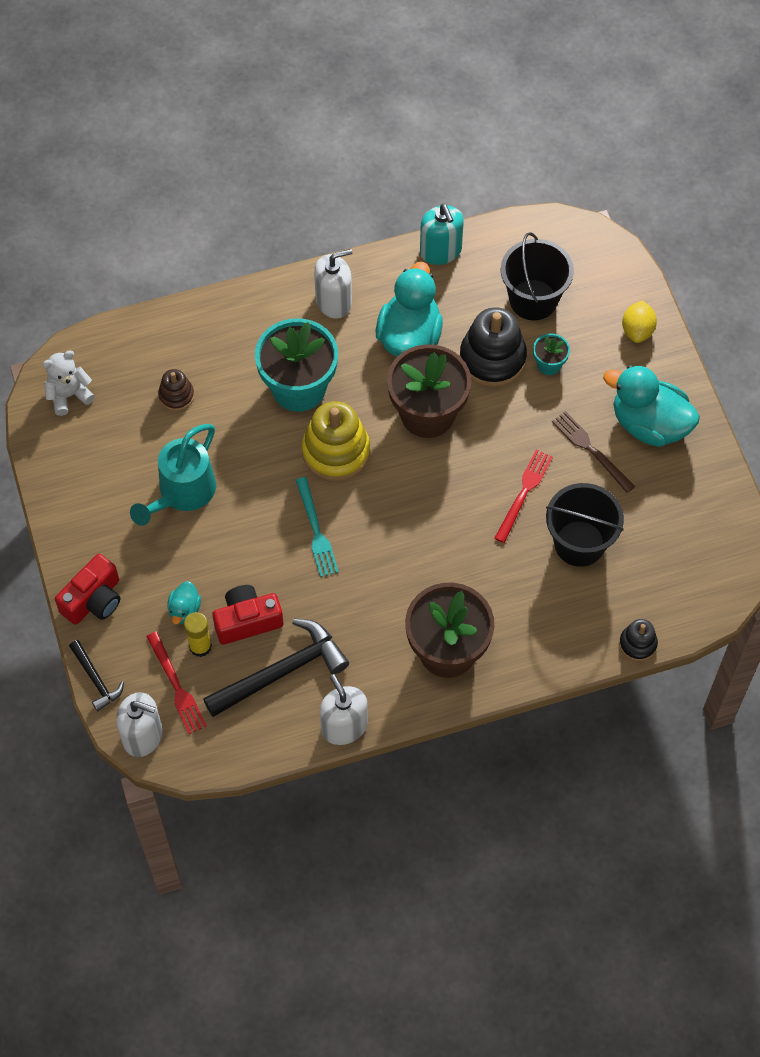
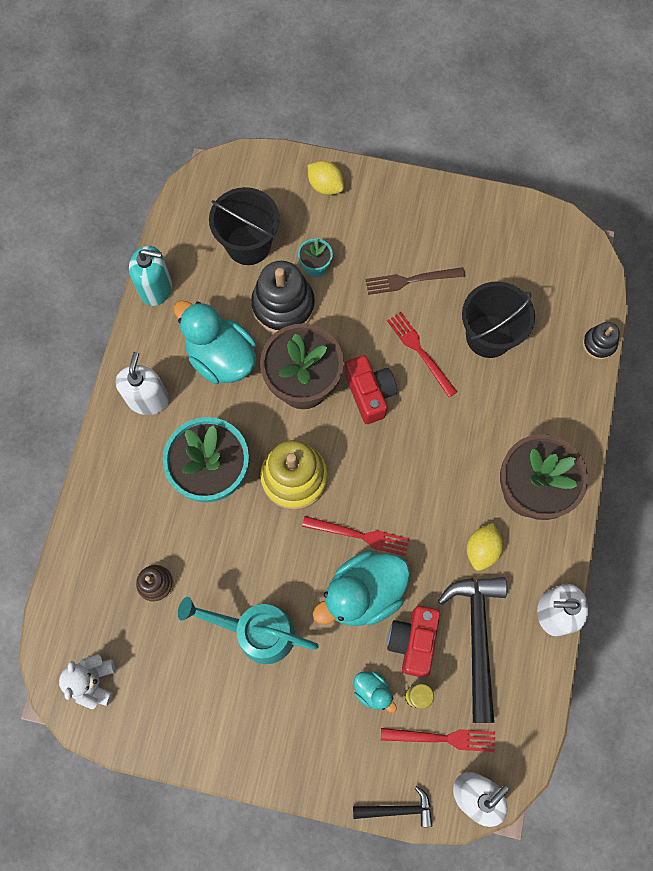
camera: 60 degrees left, 10 degrees up
(93, 600) = (317, 769): red camera -> red camera (369, 393)
(182, 493) = (256, 631): turquoise watering can -> turquoise watering can turned 135 degrees clockwise
(316, 530) = (359, 535): turquoise fork -> red fork
(365, 637) = (482, 549): none -> yellow lemon
(649, 424) = (413, 226): turquoise duck -> turquoise duck (363, 593)

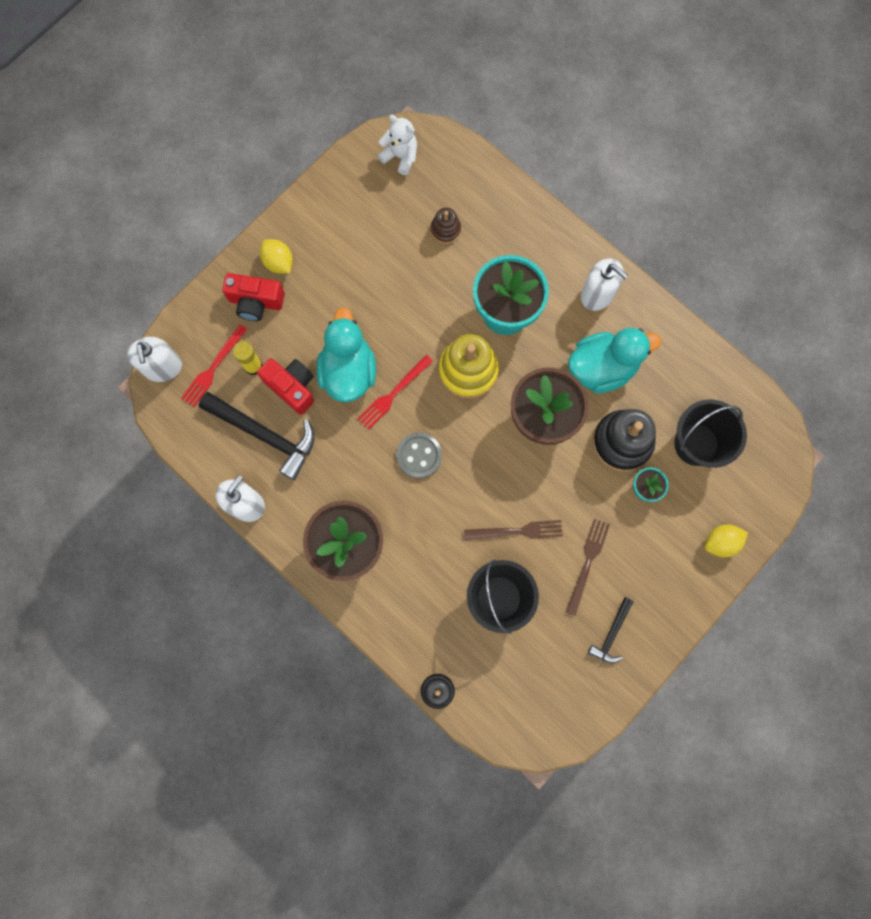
camera: 120 degrees right, 5 degrees up
(156, 288) = (695, 348): turquoise soap dispenser -> none
(256, 631) = (367, 281): turquoise watering can -> none
(369, 393) = (504, 468): red camera -> red camera (256, 302)
(372, 691) = (275, 338): turquoise duck -> none
(397, 809) = (188, 310): black hammer -> black hammer (611, 634)
(405, 476) = (419, 455): none -> grey button
(420, 352) = (517, 531): red fork -> brown fork
(482, 549) = (326, 479): yellow lemon -> yellow lemon (279, 262)

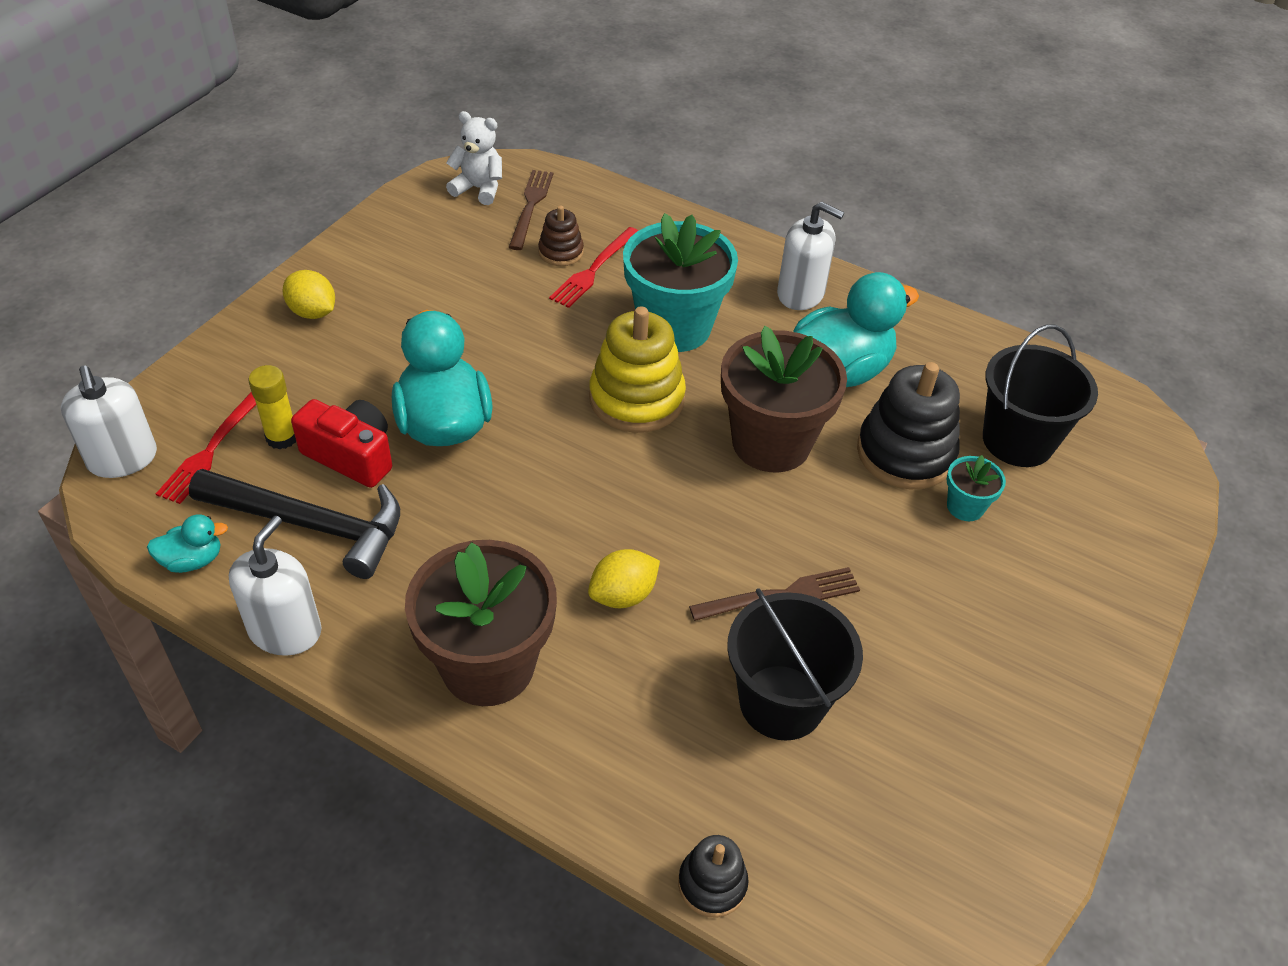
camera: 15 degrees left, 30 degrees down
(200, 448) = (192, 560): none -> turquoise duck
(256, 302) = (280, 360): red camera -> none
(393, 394) = (523, 442): red fork -> red fork (594, 269)
(419, 455) = (584, 516): grey button -> none
(587, 563) = (916, 623): brown fork -> brown fork (531, 206)
(611, 634) = (1001, 724): black hammer -> none
(720, 542) = (1117, 559): yellow lemon -> yellow lemon (623, 595)

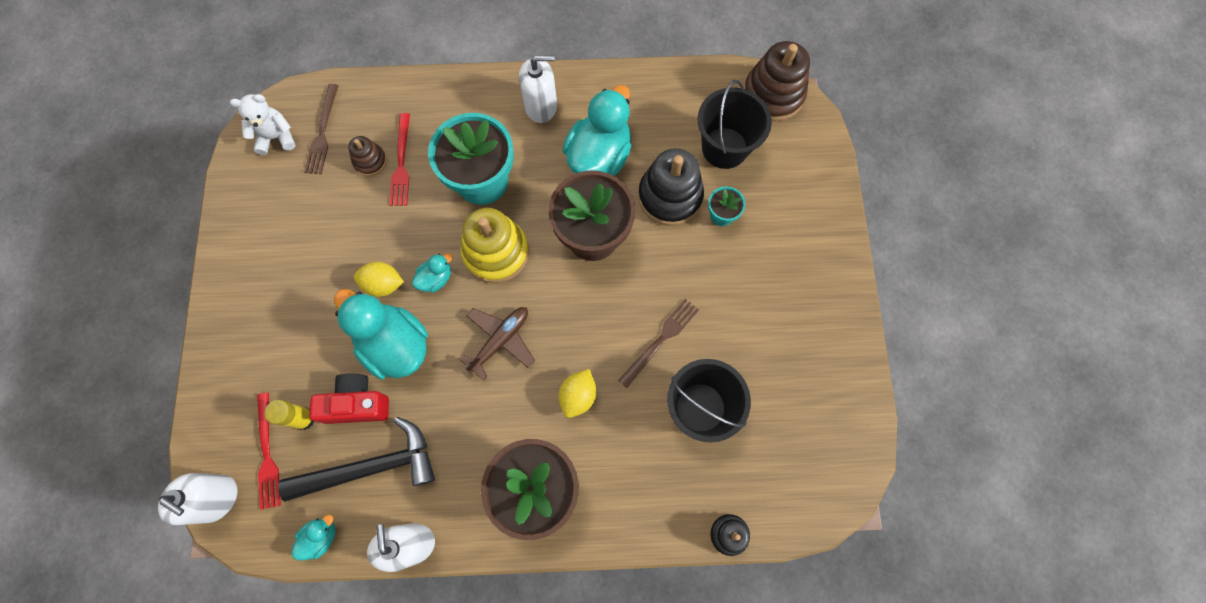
camera: 30 degrees left, 25 degrees up
(313, 312) = (246, 311): yellow lemon -> yellow lemon (383, 284)
(531, 206) = (322, 132): brown fork -> brown fork turned 150 degrees counterclockwise
(544, 388) = (436, 278): none -> turquoise duck
(571, 485) = (500, 340): none -> brown plane
(1125, 419) = (773, 94): none -> brown stacking toy

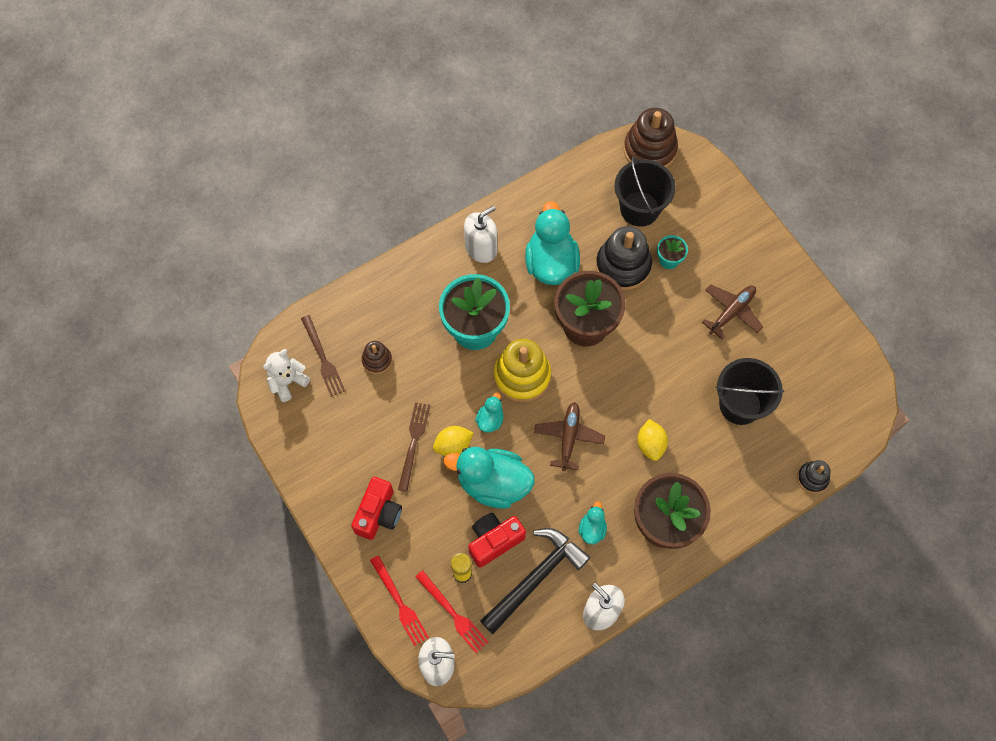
camera: 30 degrees left, 5 degrees down
(268, 311) = (378, 514): none -> red camera
(321, 537) = (533, 645): turquoise duck -> turquoise duck (592, 529)
(401, 163) = (403, 349): red fork -> red fork (399, 603)
(660, 340) = (683, 373): brown fork -> brown fork (414, 443)
(753, 304) = (731, 312): none -> brown plane

